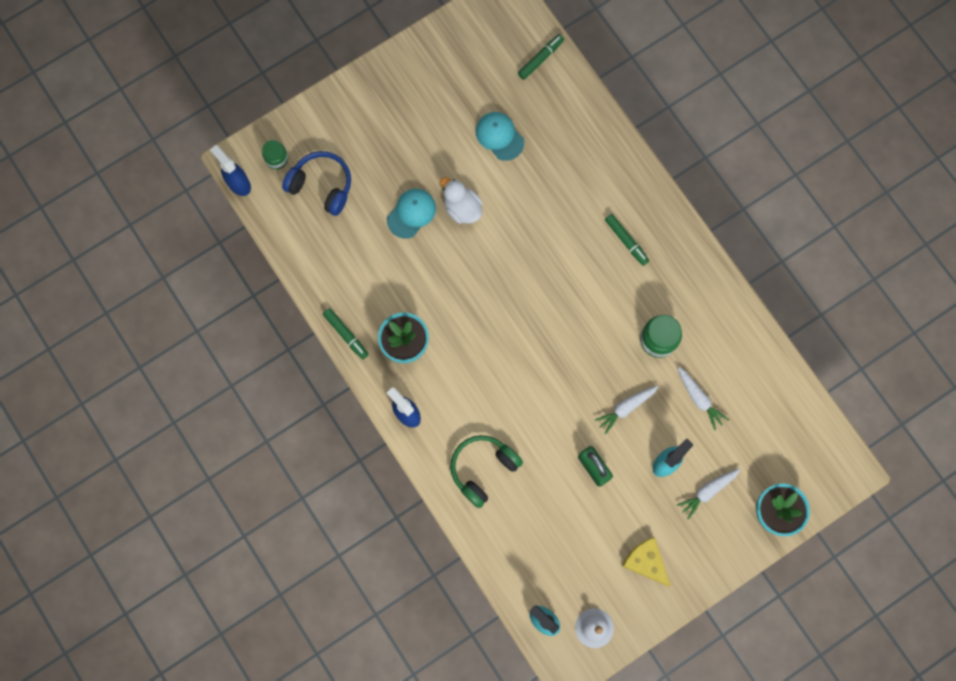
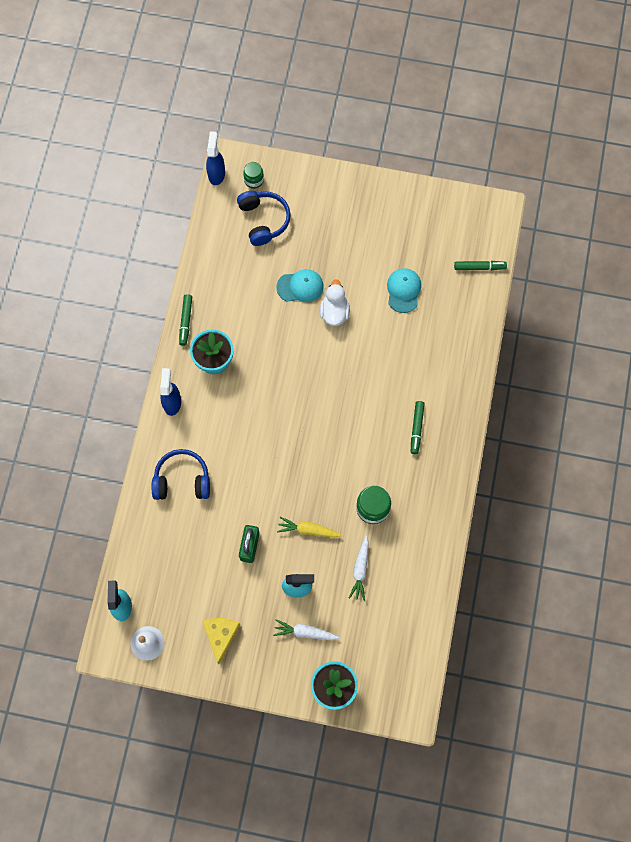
camera: 45 degrees right, 5 degrees down
(483, 469) = (182, 480): green headphones -> blue headphones
(626, 408) = (308, 530): white carrot -> yellow carrot

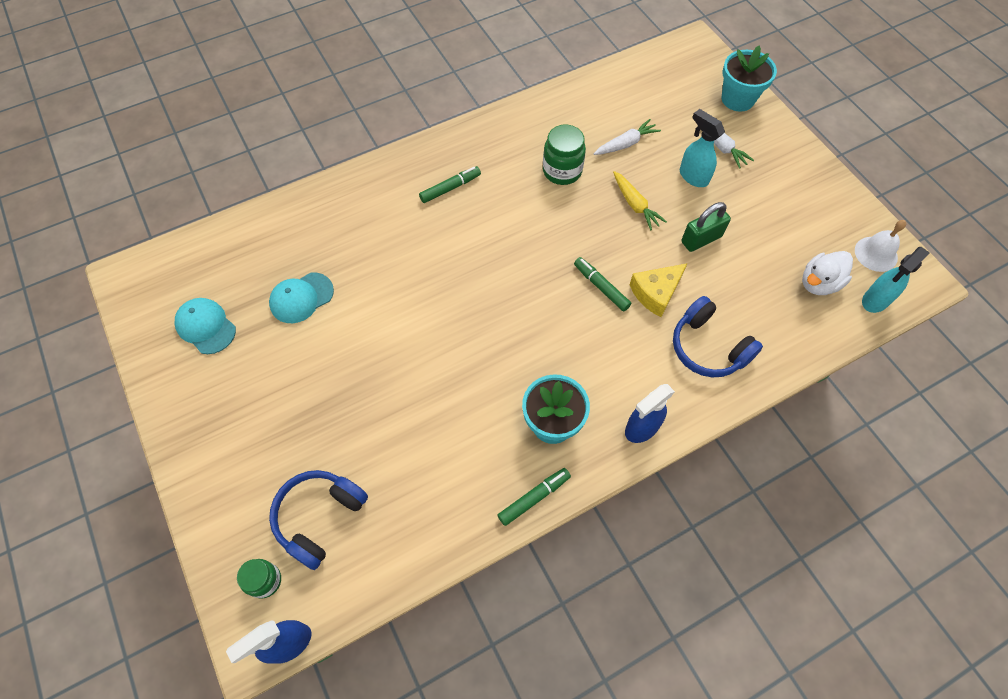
camera: 130 degrees left, 10 degrees down
(221, 635) = (798, 203): yellow cheese -> yellow cheese (656, 293)
(300, 286) = (380, 404): turquoise cap -> turquoise cap (206, 327)
(334, 312) = (384, 345): white duck -> white duck (819, 283)
(479, 267) = (216, 248): green marker -> green marker (601, 287)

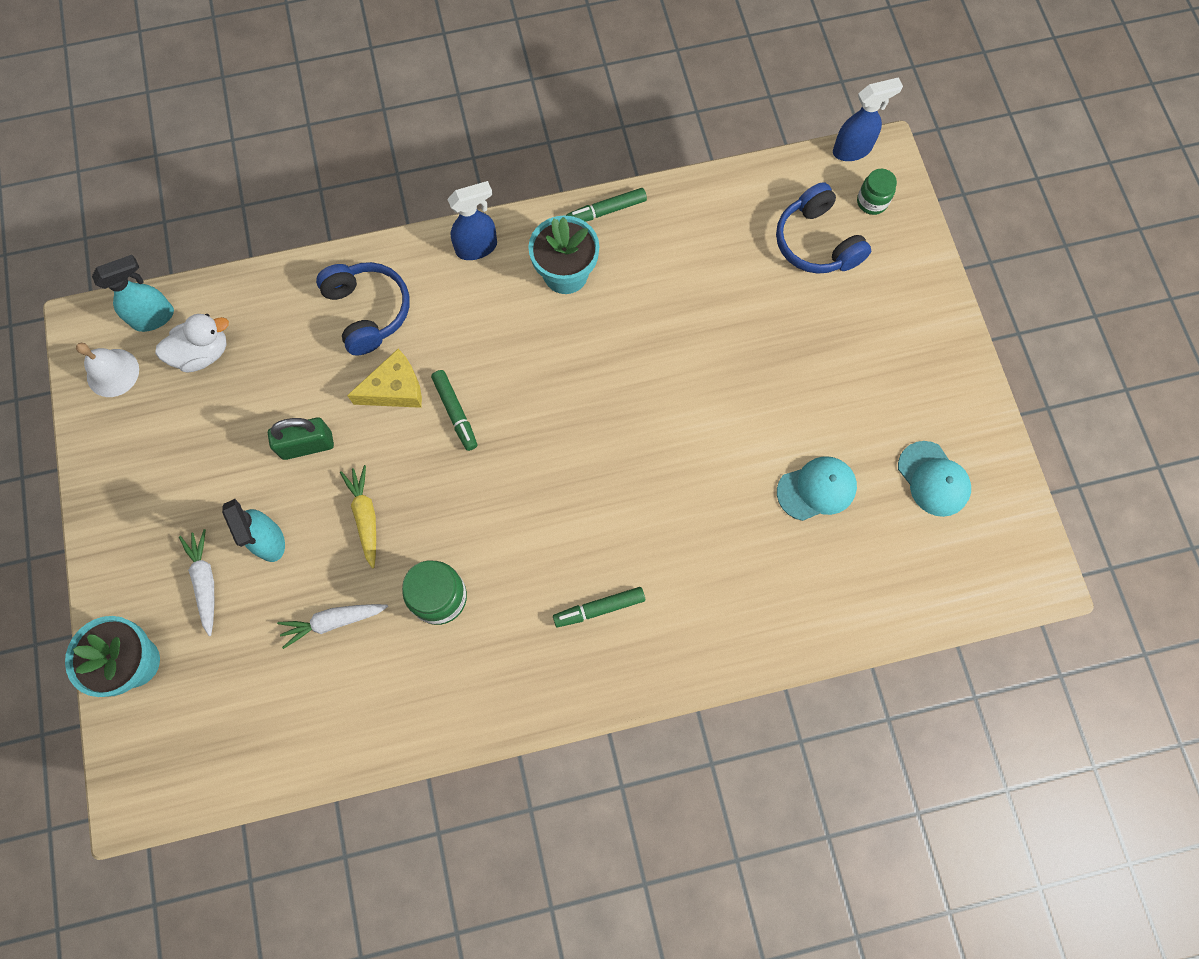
camera: 165 degrees left, 10 degrees up
(319, 518) = (816, 242): blue headphones -> blue headphones turned 105 degrees clockwise

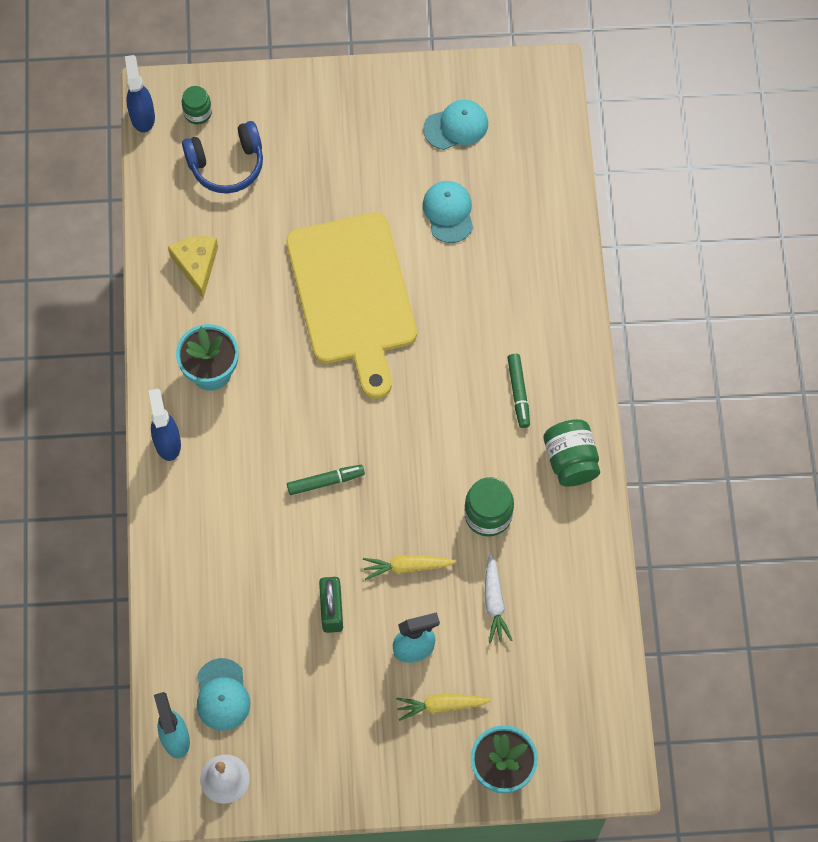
camera: 80 degrees left, 5 degrees down
(203, 353) = (222, 695): white duck -> turquoise cap
(205, 582) = (441, 706): white carrot -> yellow carrot
(368, 311) = (211, 545): blue headphones -> none
(395, 389) = (293, 529): yellow cheese -> yellow cheese (196, 265)
(522, 684) = (570, 460): none -> green jar
(606, 211) = (155, 327): green marker -> none
(686, 401) = (353, 295): none -> yellow cutting board

